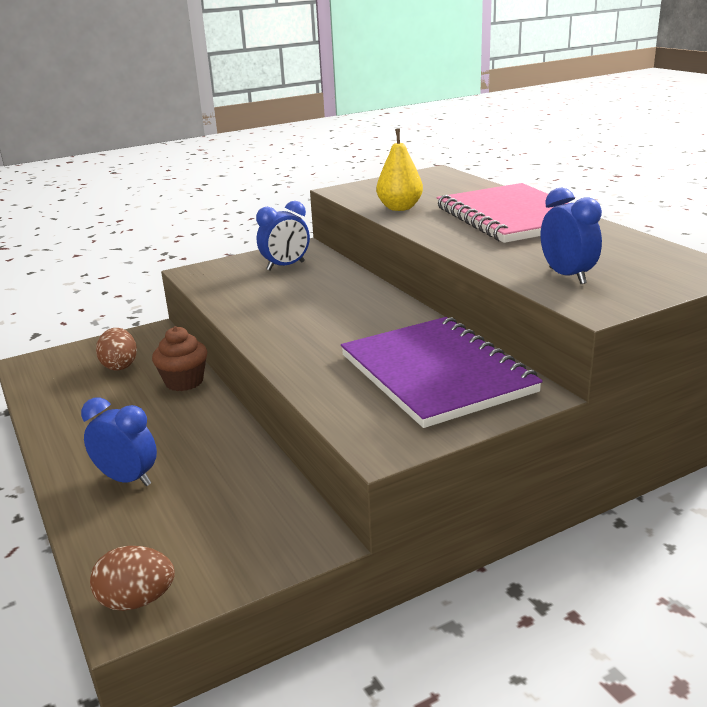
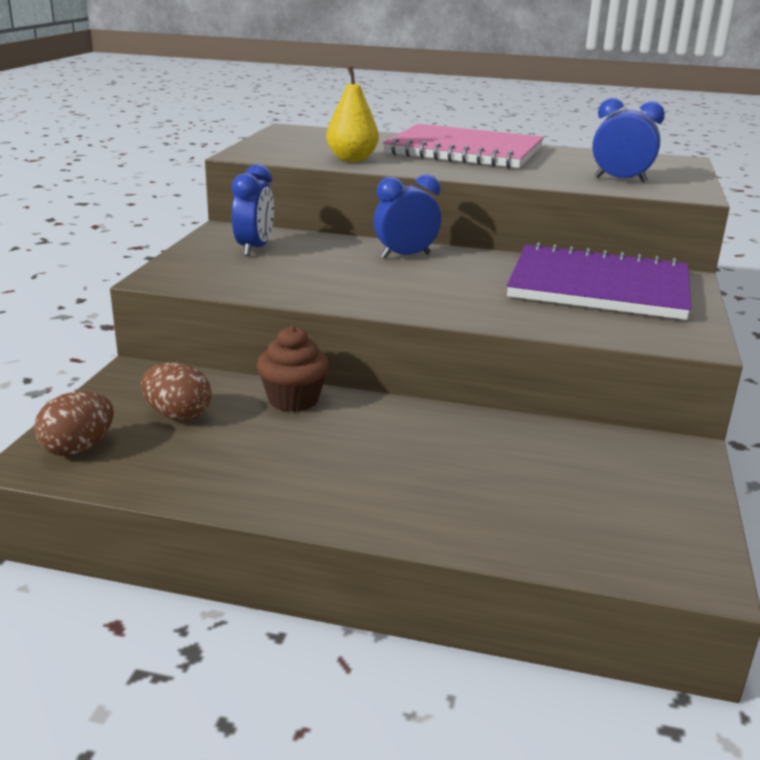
camera: 50 degrees left, 0 degrees up
(127, 479) = (449, 494): blue clock -> blue clock (405, 256)
(137, 600) = (680, 561): brown egg -> brown egg (78, 448)

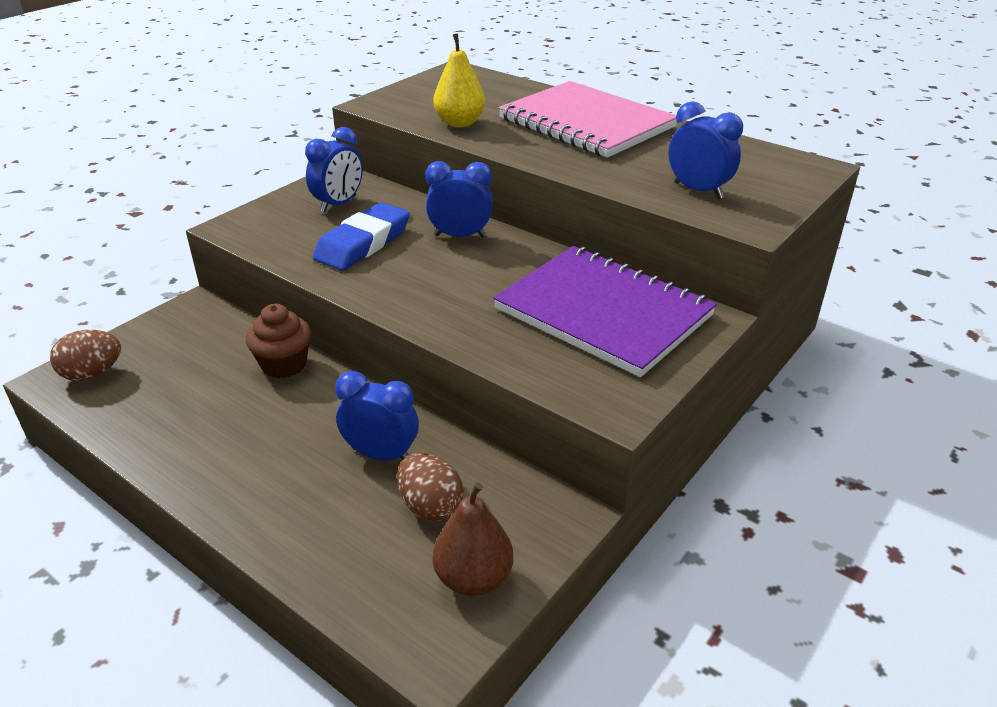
camera: 25 degrees right, 10 degrees up
(178, 415) = (186, 359): brown egg -> brown egg (430, 506)
(320, 272) = (363, 243): none -> blue eraser
(474, 447) = (381, 455): none -> blue clock
(664, 513) = (473, 578): none -> brown pear

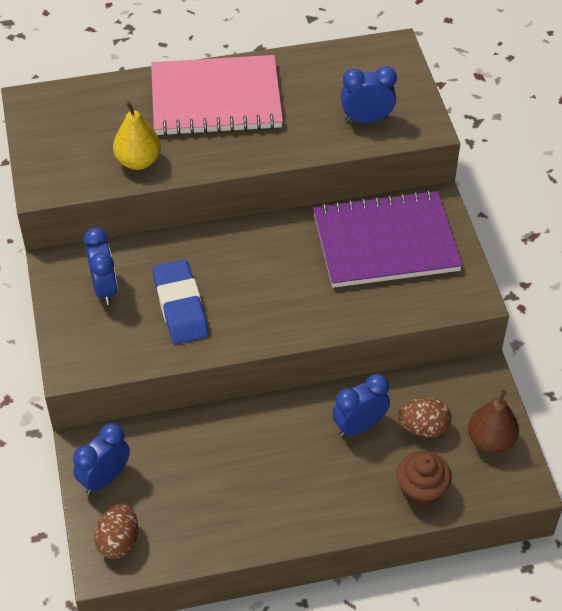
camera: 50 degrees left, 15 degrees up
(284, 364) = (217, 428): brown cupcake -> brown cupcake (421, 491)
(460, 236) = (226, 250): blue clock -> blue clock (105, 478)

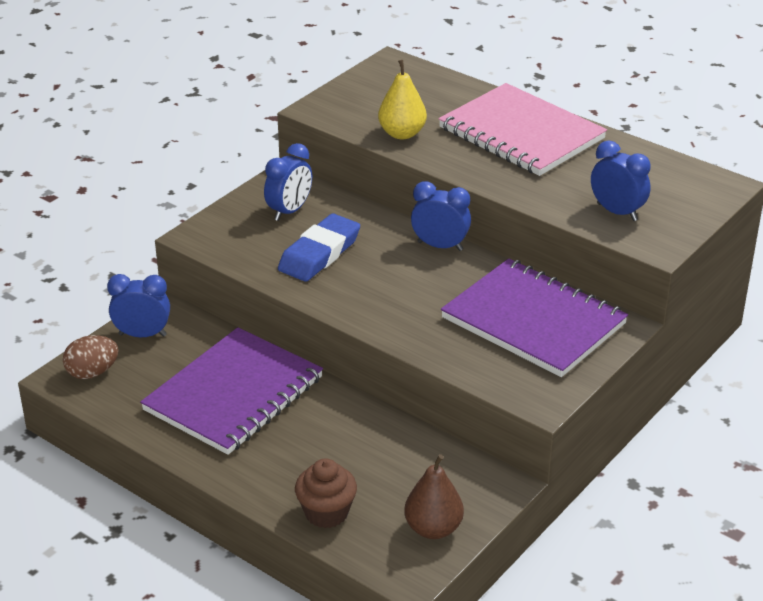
camera: 50 degrees right, 15 degrees down
(238, 464) = (233, 394): none -> purple notebook
(359, 426) = (352, 440): blue clock -> blue clock (440, 246)
(423, 428) = (396, 479): brown egg -> none

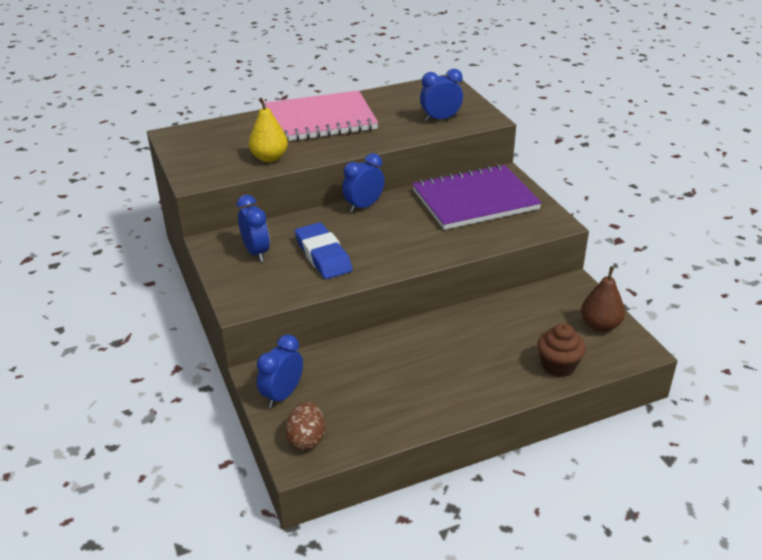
camera: 60 degrees left, 0 degrees up
(233, 394) = (397, 369): purple notebook -> none

